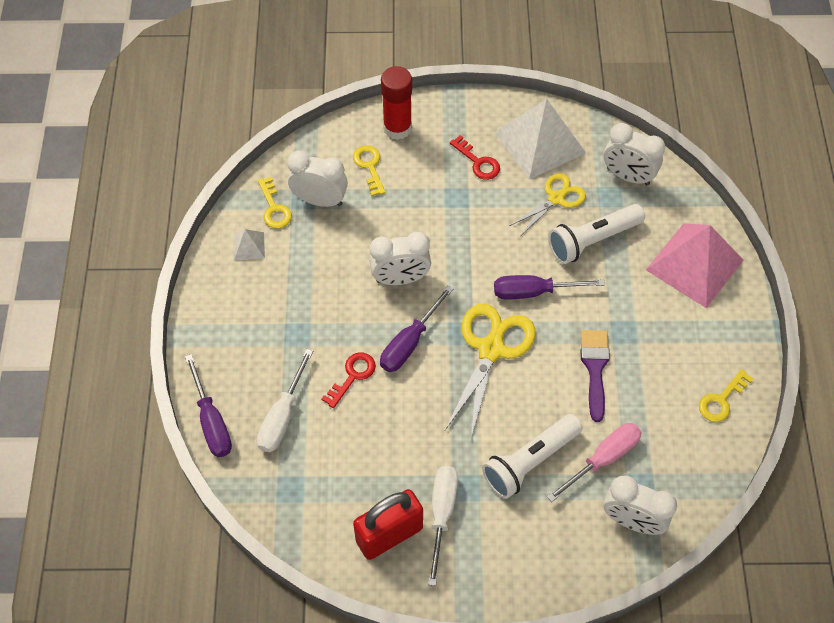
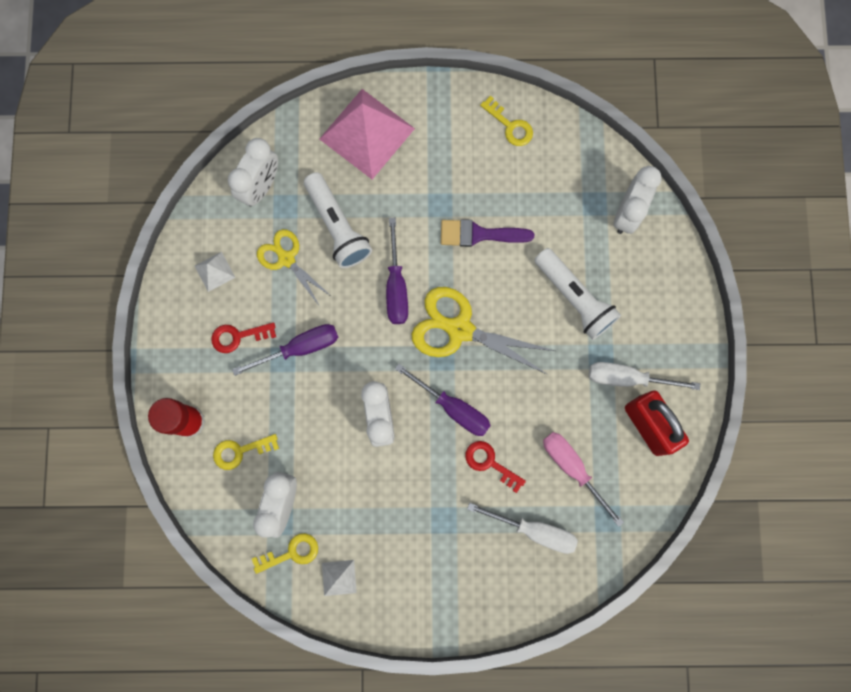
camera: 90 degrees left, 20 degrees up
(212, 421) = (541, 600): purple screwdriver -> purple screwdriver (300, 348)
(478, 162) = (238, 336): red key -> red key turned 150 degrees counterclockwise
(540, 142) = (214, 271): white pyramid -> white pyramid, size x0.44
(603, 459) = (570, 233): pink screwdriver -> pink screwdriver (572, 468)

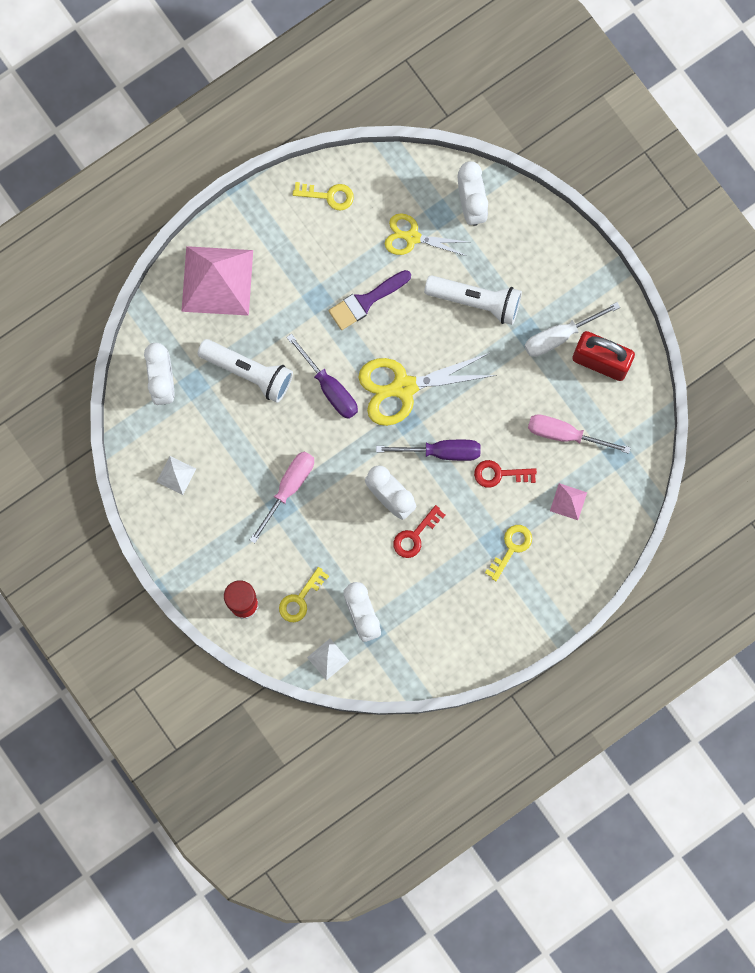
camera: 35 degrees left, 0 degrees up
(238, 336) = (233, 513): red key -> red key (415, 535)
(286, 259) = (226, 426): yellow scissors -> yellow scissors (412, 237)
(291, 553) = (396, 647): yellow key -> yellow key (511, 548)
(300, 348) = (288, 488): purple screwdriver -> pink screwdriver
(339, 578) = (445, 640): white pyramid -> white pyramid (328, 659)
(534, 530) = (568, 501): white screwdriver -> pink pyramid

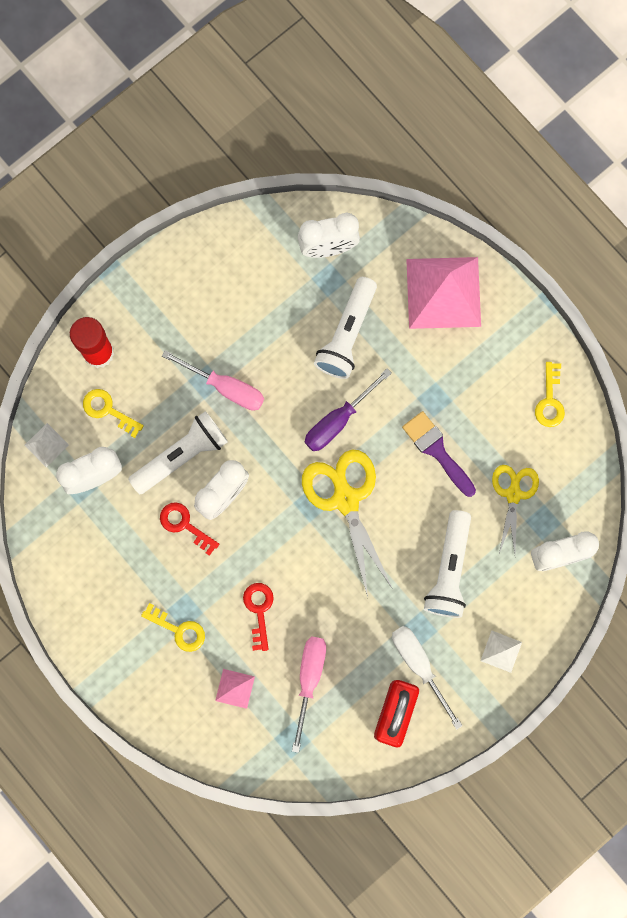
camera: 85 degrees right, 0 degrees up
(176, 475) = (230, 270): white pyramid -> white pyramid (501, 651)
(349, 534) = (181, 456): none -> white flashlight
(441, 451) = (278, 545): purple screwdriver -> none

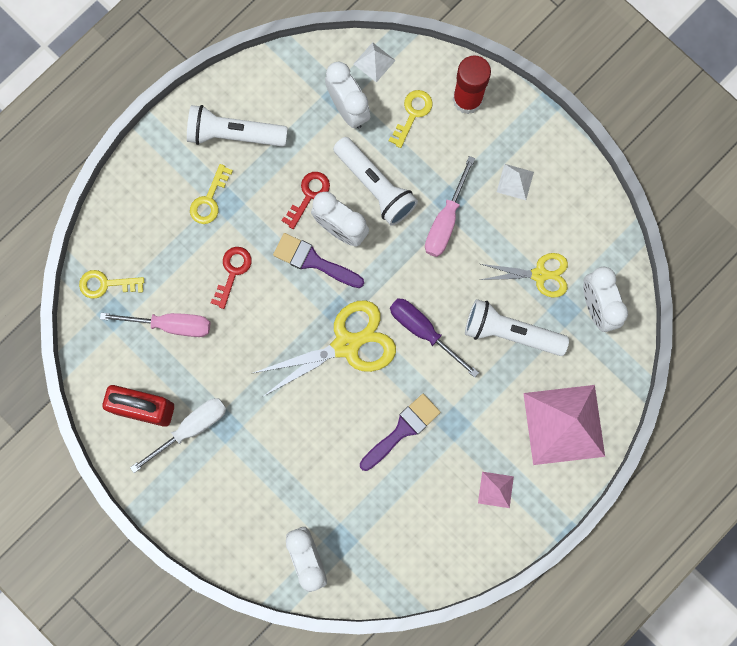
camera: 85 degrees right, 0 degrees up
(235, 688) = (158, 256): pink pyramid -> pink pyramid (495, 489)
(255, 526) = (313, 261): none -> purple brush
(259, 610) = (232, 272): red key -> red key turned 60 degrees counterclockwise
(449, 569) = (286, 451): white flashlight -> white flashlight (234, 134)
(501, 651) = (209, 507): white pyramid -> white pyramid (515, 182)
(513, 494) = (365, 509): yellow scissors -> yellow scissors (539, 275)
(549, 400) = (464, 540): yellow key -> yellow key (106, 284)

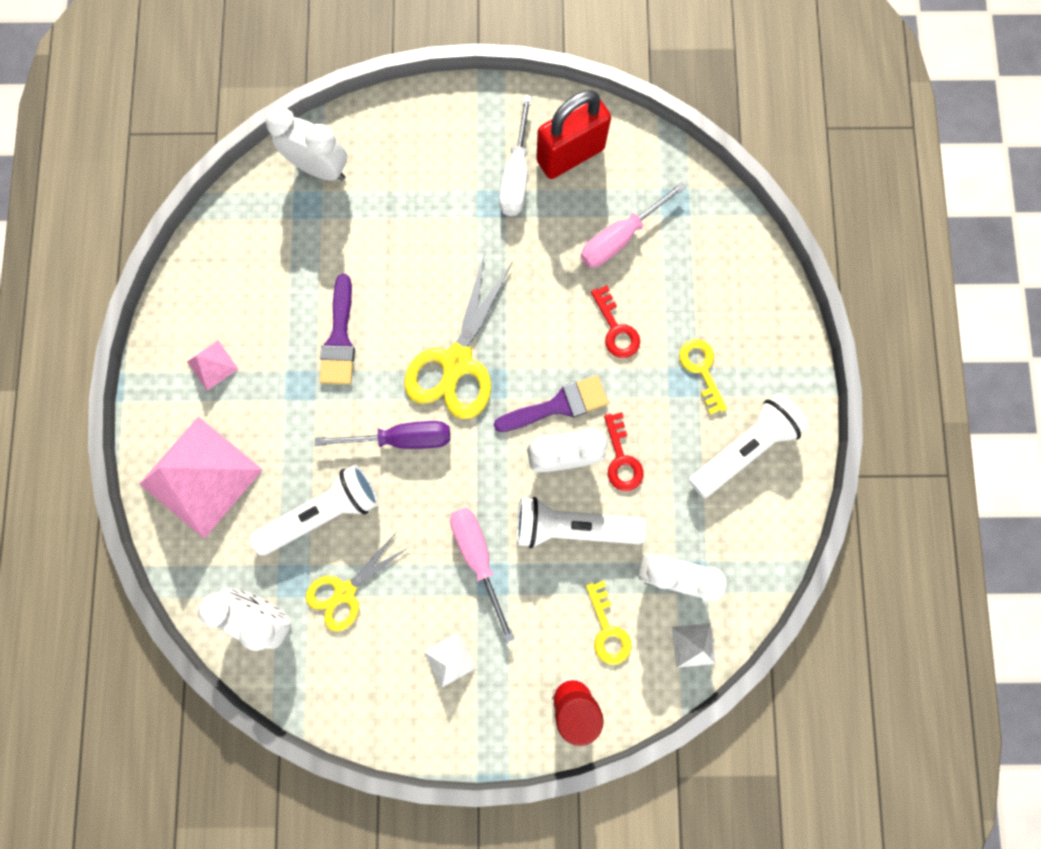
camera: 135 degrees right, 0 degrees up
(106, 284) = (707, 218): yellow key -> none

